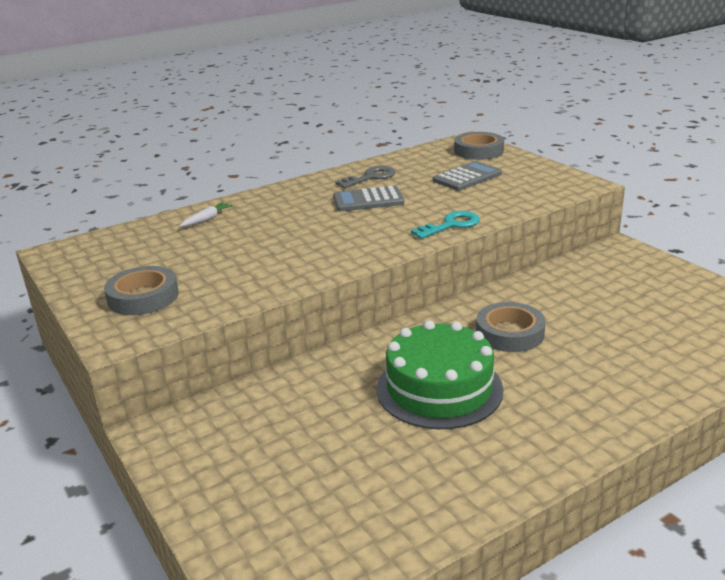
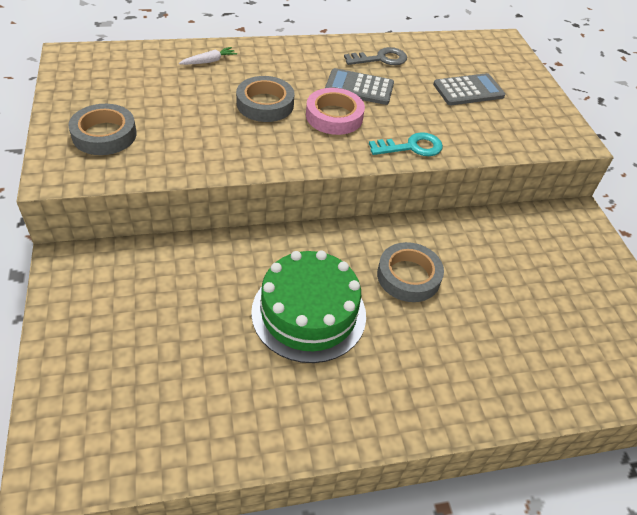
camera: 15 degrees right, 20 degrees up
(362, 224) = (334, 116): none -> pink tape
(478, 151) = (503, 59): grey tape -> grey tape (265, 104)

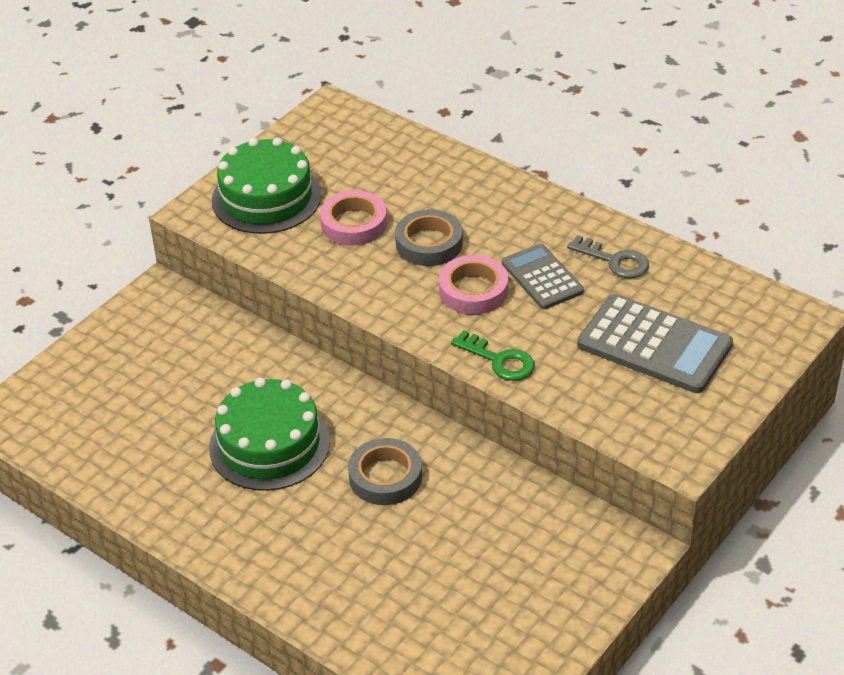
camera: 55 degrees right, 5 degrees down
(104, 135) = (266, 198): grey tape -> green cake
(196, 118) = (354, 223): none -> pink tape
(209, 61) = (440, 174): white carrot -> none
(411, 147) = (499, 360): turquoise key -> green key
(468, 90) = (654, 345): grey calculator -> grey calculator, size x1.60

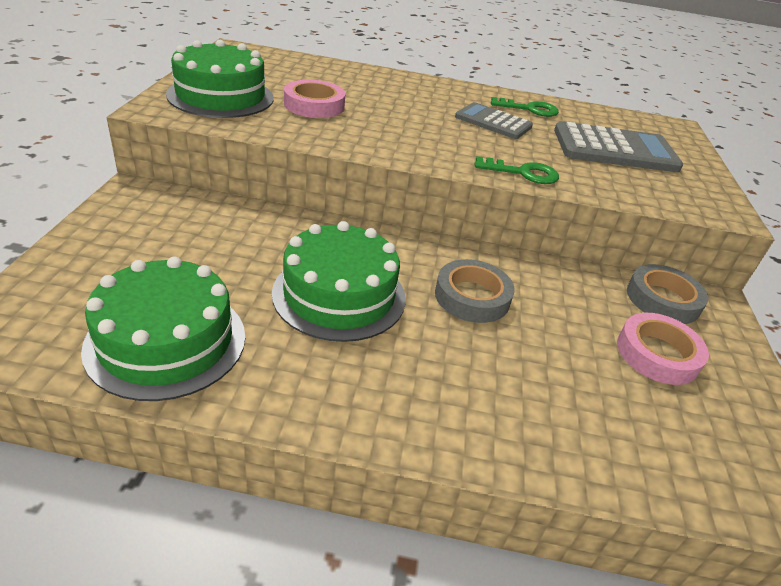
camera: 35 degrees left, 5 degrees down
(117, 451) = (166, 341): none -> green cake
(429, 243) = (388, 111): grey tape -> grey tape (663, 299)
(473, 290) = (452, 134): pink tape -> pink tape (657, 354)
(614, 261) = (529, 109): grey key -> green key

